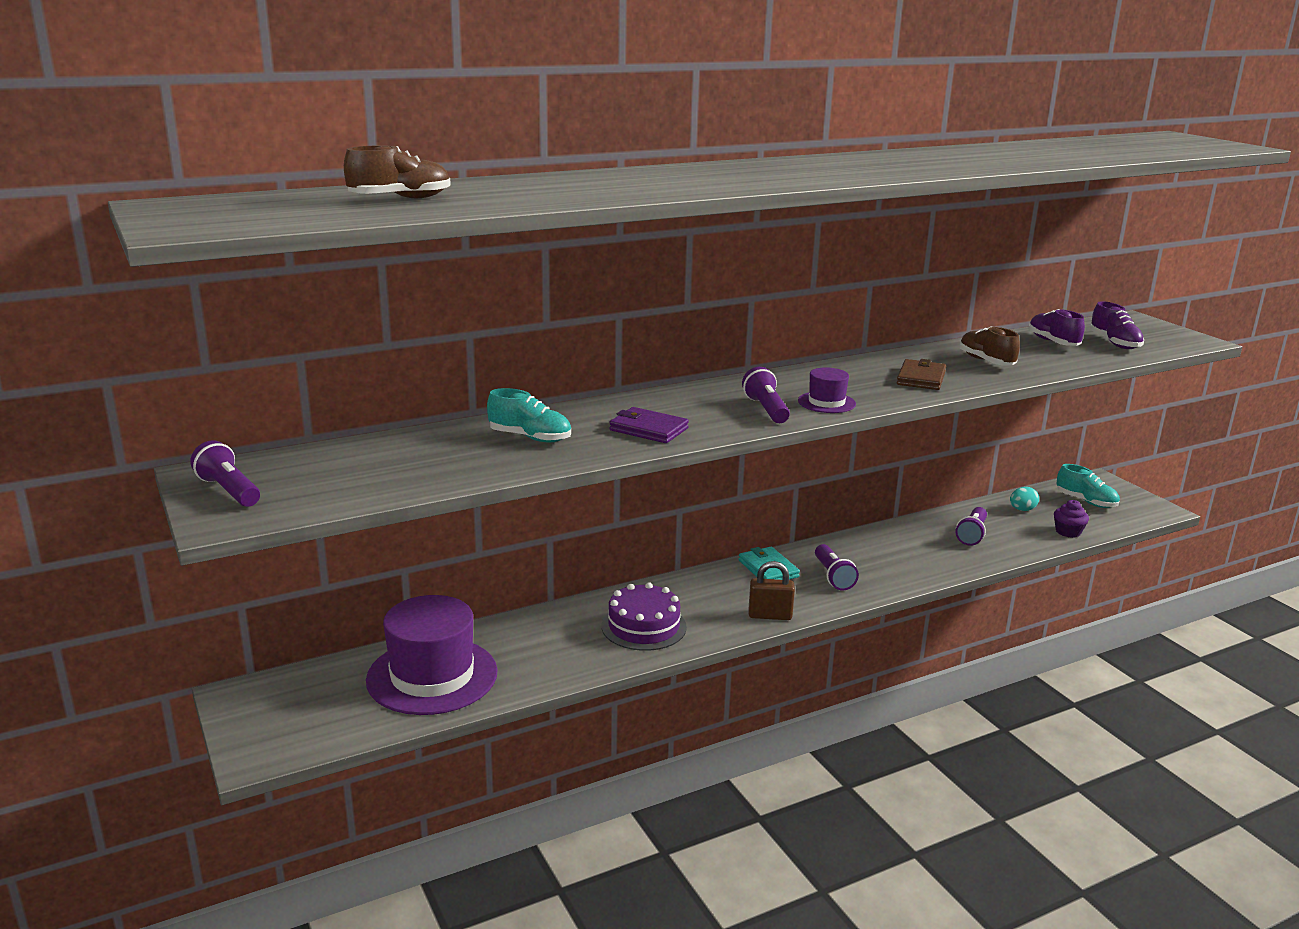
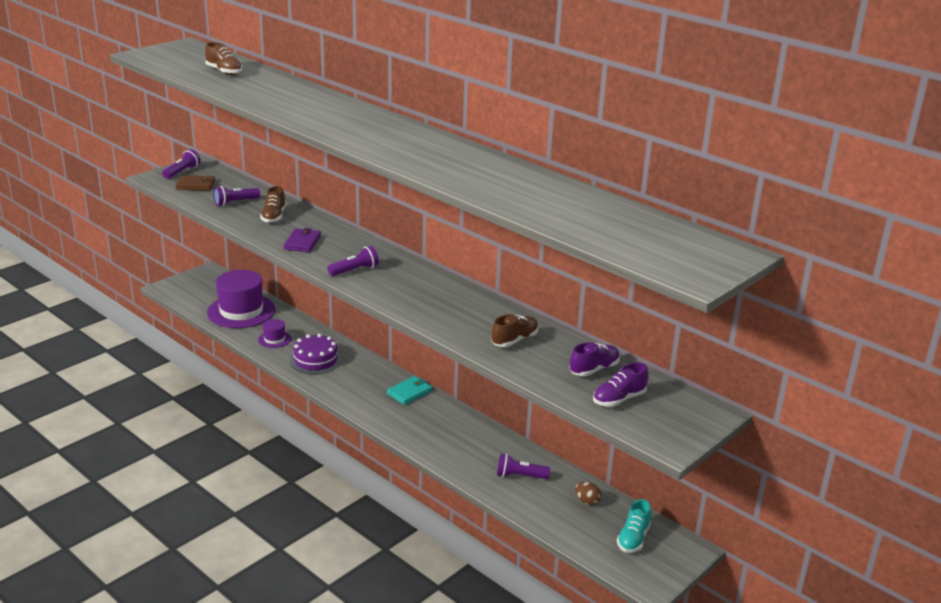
camera: 70 degrees right, 5 degrees up
(530, 438) = (274, 217): turquoise shoe -> brown shoe
(770, 615) = (349, 400): brown padlock -> none
(826, 402) = (380, 287): purple hat -> purple hat (274, 339)
(833, 576) = (413, 418): purple flashlight -> purple flashlight (235, 202)
(921, 378) = (453, 316): brown wallet -> brown wallet (196, 185)
(1022, 510) = (587, 501): turquoise egg -> brown egg
(1068, 532) = (560, 526): purple cupcake -> none

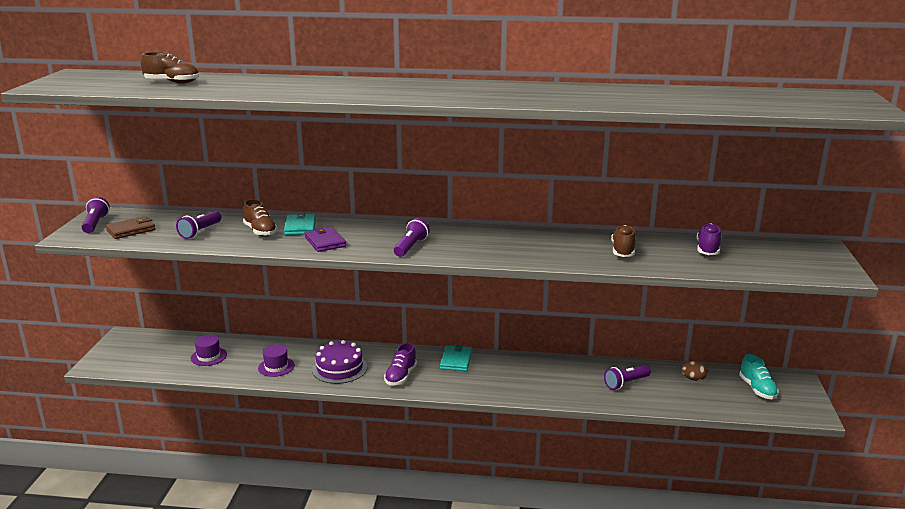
camera: 35 degrees left, 5 degrees down
(241, 311) = (208, 356): purple hat -> purple hat, size x0.47
(306, 223) = (300, 227): none -> turquoise wallet
(619, 399) = (759, 261): purple shoe -> purple shoe (400, 376)

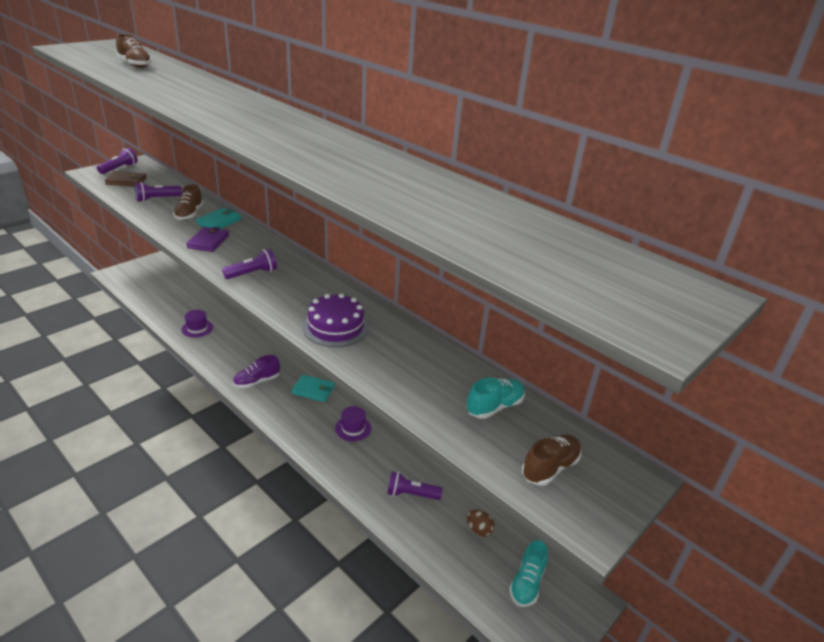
camera: 35 degrees right, 10 degrees up
(208, 356) = (174, 299): purple hat -> purple hat (353, 428)
(339, 368) = (230, 351): purple cake -> purple cake (335, 327)
(456, 360) = (313, 390): turquoise wallet -> turquoise wallet turned 60 degrees clockwise
(623, 251) = (407, 364): brown shoe -> brown shoe (550, 468)
(707, 249) = (494, 407): purple shoe -> turquoise shoe

